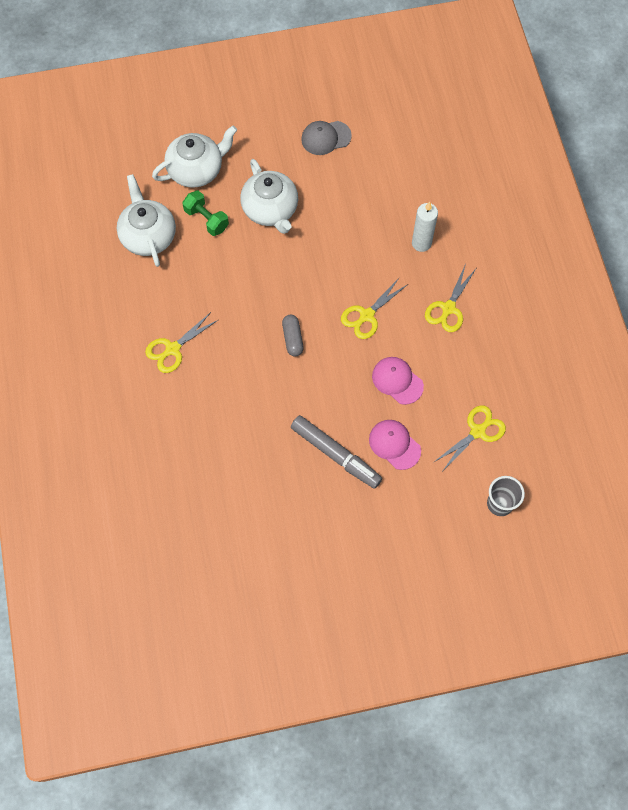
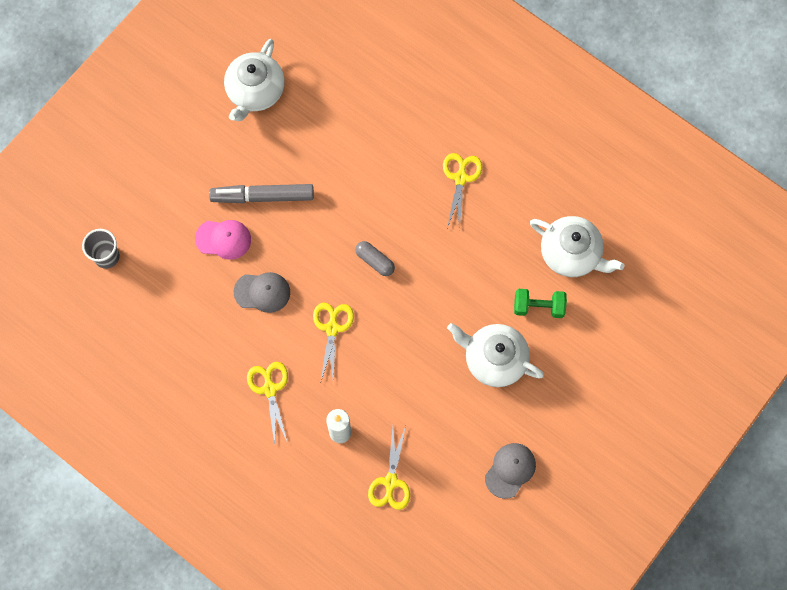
camera: 140 degrees right, 5 degrees up
(196, 170) = (590, 345): white teapot -> white teapot (255, 91)
(397, 381) = (262, 292): pink cap -> grey cap
(477, 431) = (166, 300): yellow scissors -> yellow scissors (390, 482)

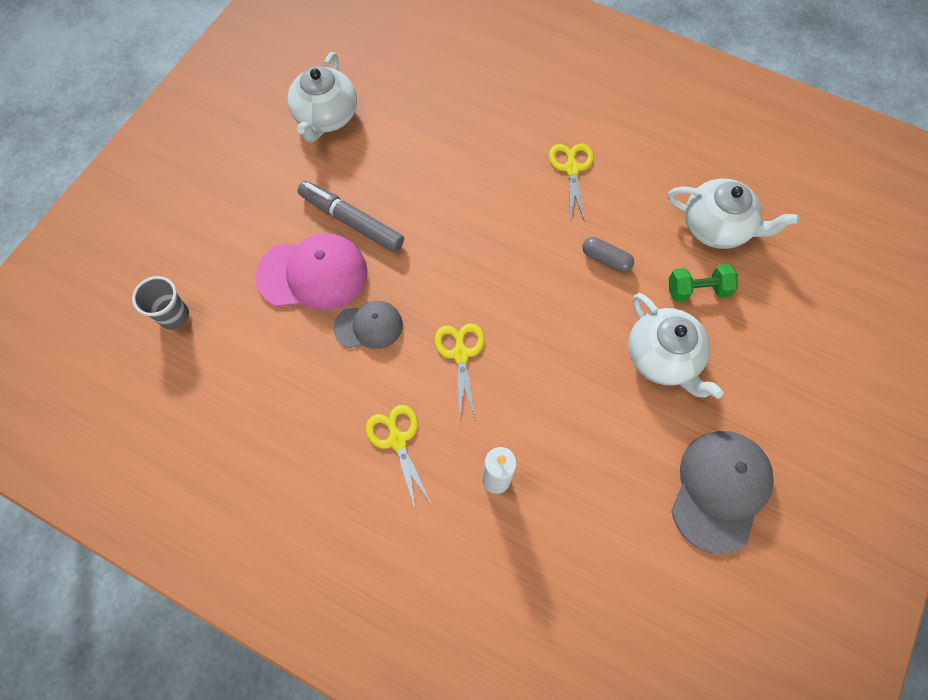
camera: 10 degrees left, 5 degrees down
(223, 239) = (313, 274): pink cap -> pink cap, size x1.65
(262, 196) = (352, 221): grey marker -> grey marker turned 45 degrees clockwise
(375, 261) = (495, 270): grey capsule -> grey capsule (606, 259)
(390, 482) = (574, 532): yellow scissors -> none
(494, 359) = (662, 358): white teapot -> white teapot turned 135 degrees counterclockwise
(510, 470) = (720, 490): grey cap -> grey cap, size x1.65

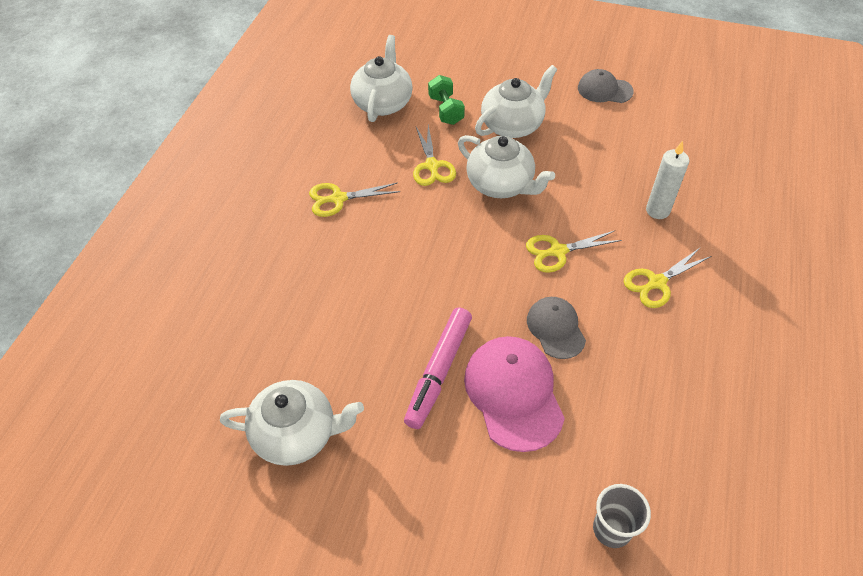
camera: 100 degrees left, 15 degrees down
(352, 221) = (439, 371): grey marker -> pink marker
(566, 321) = (501, 185): none -> white teapot
(606, 259) = (432, 166): grey capsule -> yellow scissors
(720, 490) = (604, 90): grey cap -> grey cap, size x0.61

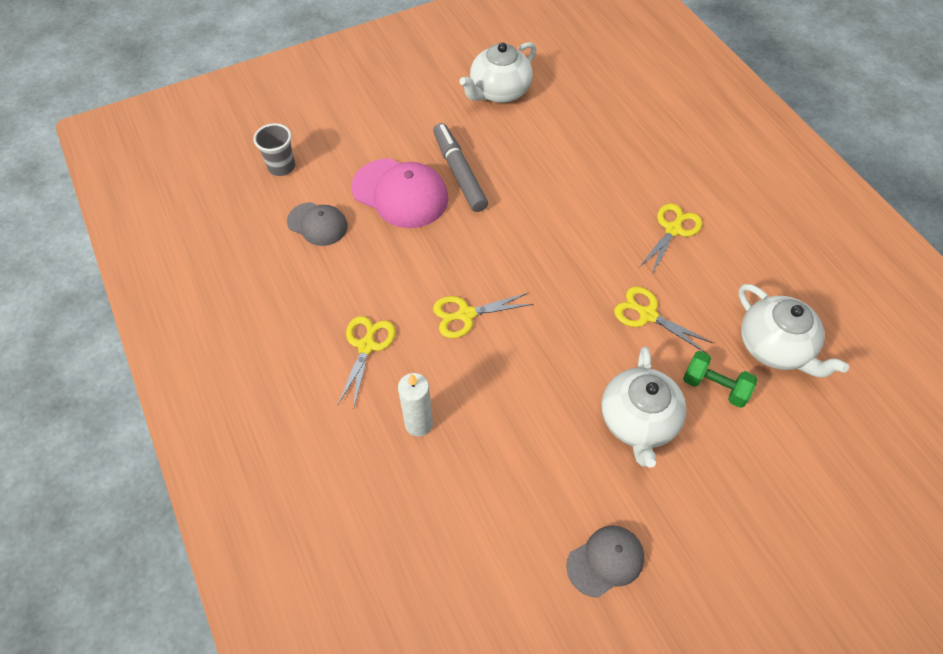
camera: 135 degrees right, 5 degrees up
(439, 371) = (459, 173): pink marker -> grey marker
(501, 185) = (573, 342): white teapot -> none
(555, 328) = (411, 253): grey cap -> grey cap (317, 224)
(558, 251) = (466, 314): yellow scissors -> yellow scissors turned 135 degrees counterclockwise

